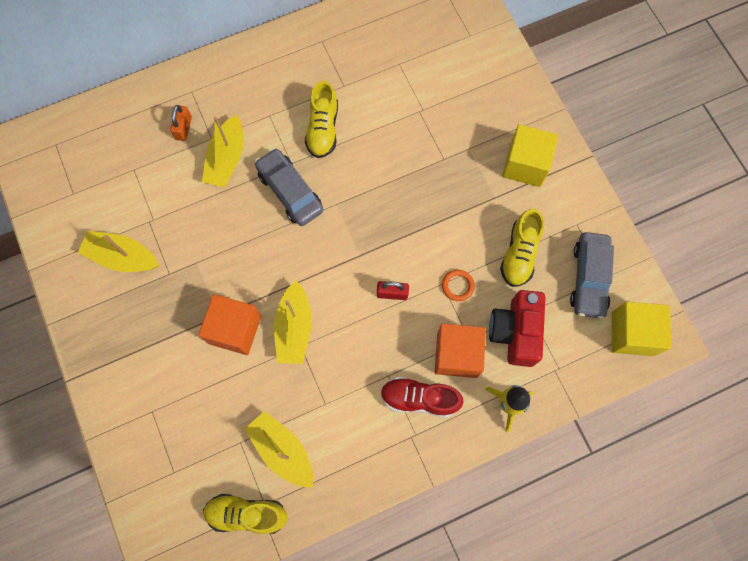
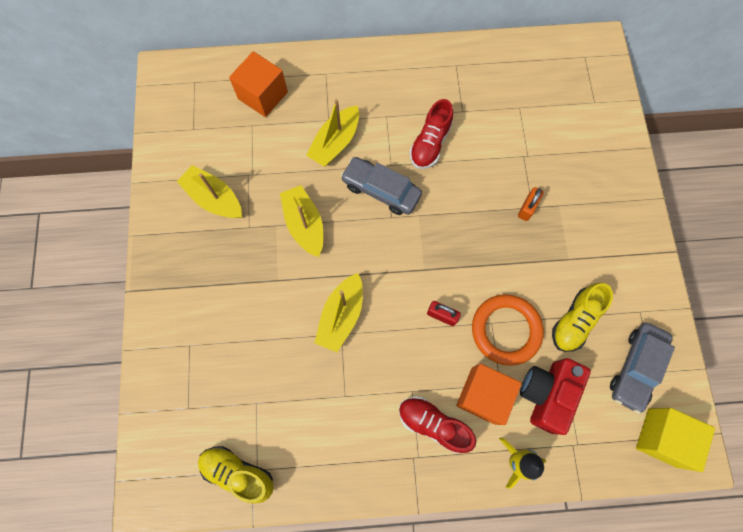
camera: 20 degrees right, 0 degrees up
(183, 128) = (307, 103): orange padlock -> orange padlock (527, 208)
(235, 329) = (288, 298): orange cube -> orange cube (263, 95)
(282, 450) = (291, 425): yellow boat -> yellow boat (304, 224)
(290, 191) = (381, 190): grey car -> grey car turned 45 degrees counterclockwise
(323, 129) = (430, 144): yellow shoe -> red shoe
(457, 286) = (506, 330): orange ring -> orange ring, size x2.19
(525, 165) = (608, 238): yellow cube -> none

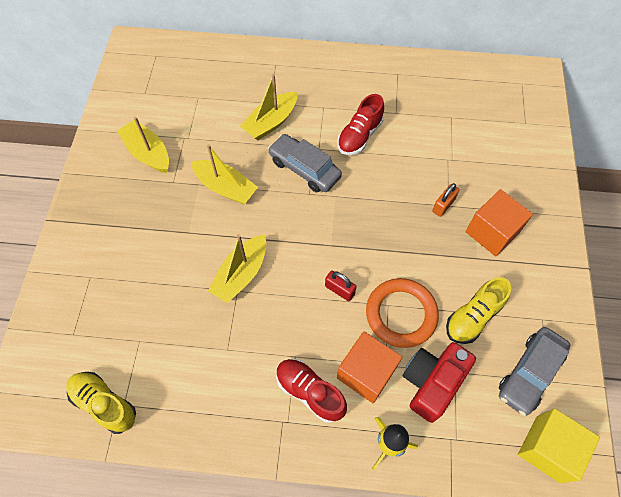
camera: 10 degrees right, 10 degrees down
(263, 95) = (214, 74): orange cube -> orange cube (492, 232)
(304, 224) = (225, 188): yellow boat -> yellow boat turned 135 degrees clockwise

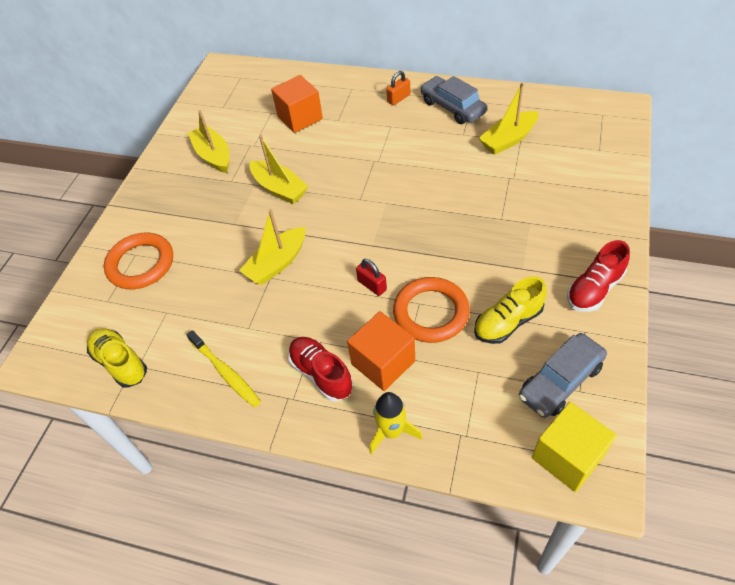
camera: 15 degrees right, 10 degrees down
(99, 288) = (141, 264): none -> orange ring
(215, 401) = (225, 372): none -> yellow toothbrush
(271, 122) = (336, 136): yellow boat -> yellow boat (508, 140)
(304, 169) = (360, 177): grey car -> grey car (452, 107)
(359, 136) = (421, 152): red shoe -> red shoe (594, 289)
(431, 383) = (450, 379): red camera -> none
(443, 205) = (496, 218): orange padlock -> orange padlock (398, 98)
(492, 232) = (543, 246): orange cube -> orange cube (300, 117)

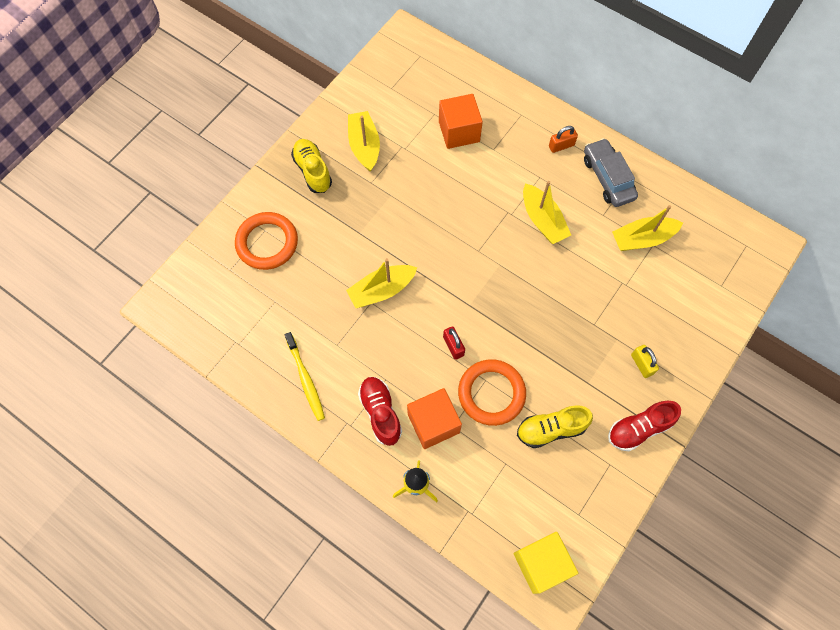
camera: 15 degrees right, 15 degrees up
(121, 363) = (226, 335): yellow shoe -> yellow shoe (313, 171)
(279, 189) = (411, 209): yellow boat -> yellow boat (542, 220)
(560, 381) = (567, 500): grey car -> none
(565, 234) = (641, 364): none -> yellow padlock

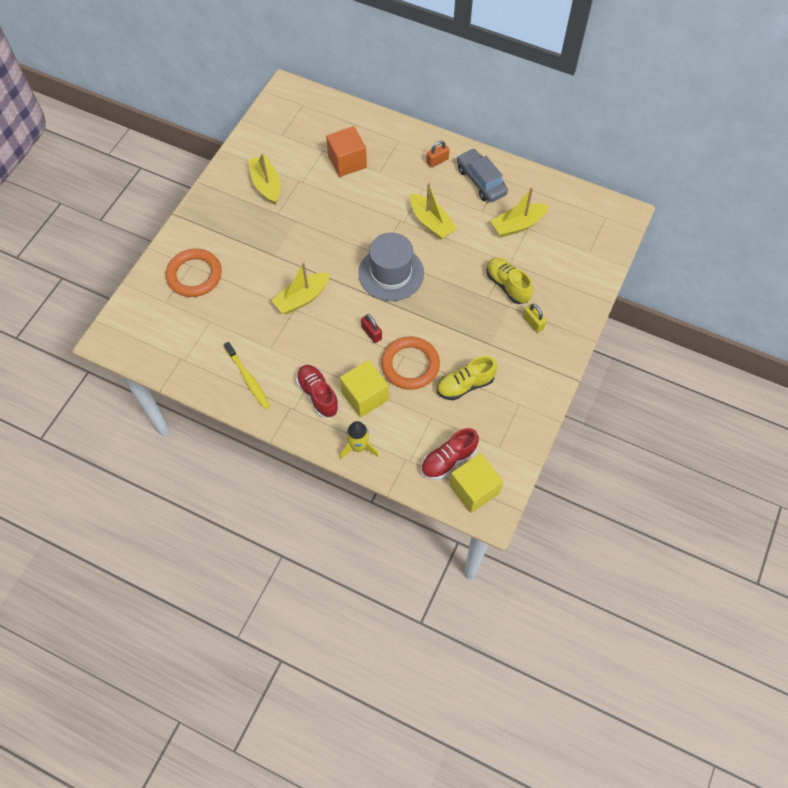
camera: 10 degrees left, 5 degrees down
(313, 171) = (224, 211): yellow shoe -> yellow shoe (507, 285)
(433, 423) = (365, 396): orange cube -> yellow cube
(487, 276) = (391, 273): none -> grey hat
(639, 428) = (538, 373): red shoe -> red shoe (448, 460)

